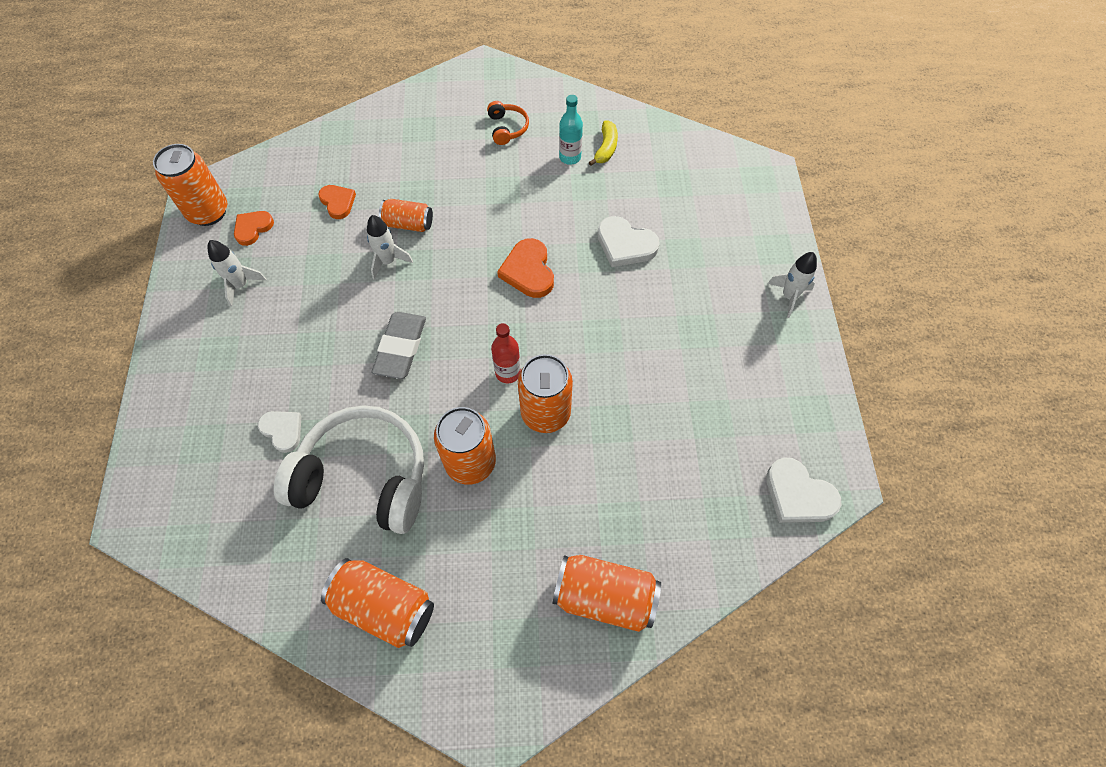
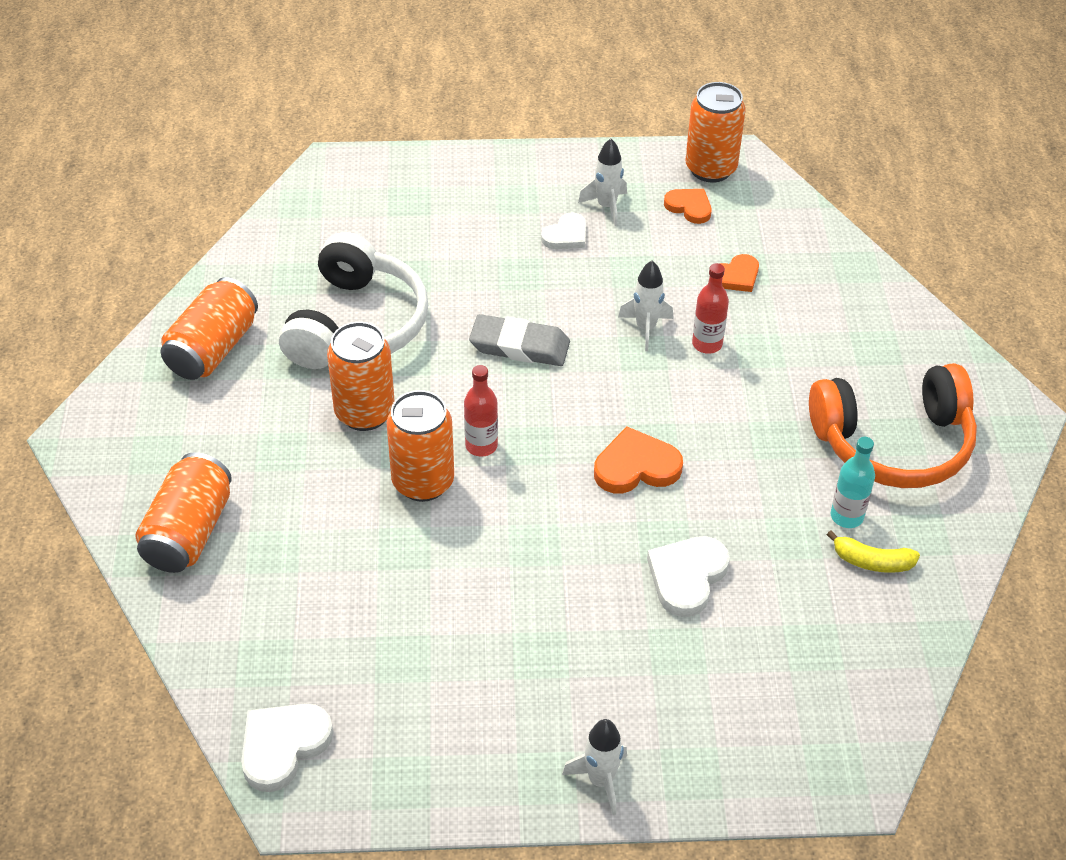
camera: 90 degrees right, 15 degrees down
(283, 430) = (418, 257): white heart -> white heart (566, 235)
(408, 224) = (707, 344): orange can -> red bottle
(507, 128) = (893, 443): orange headphones -> orange headphones, size x2.33

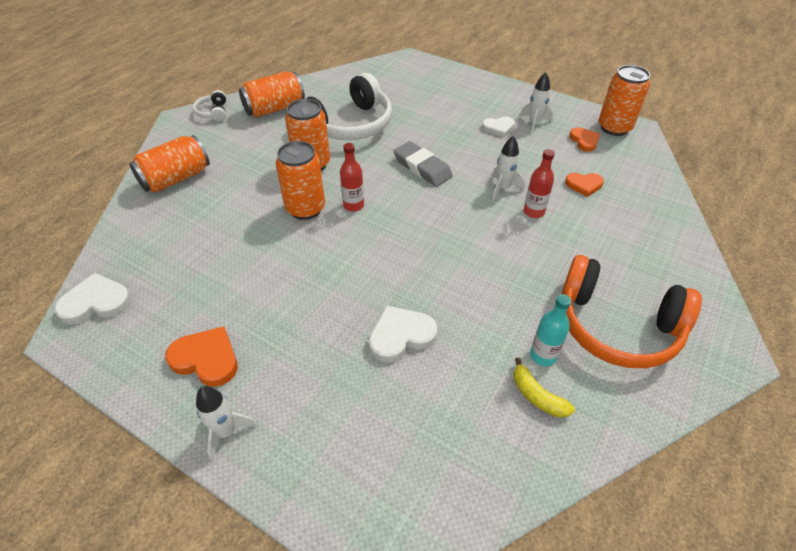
camera: 35 degrees right, 0 degrees up
(120, 400) = (213, 112): none -> white headphones
(636, 466) = (429, 257): orange heart -> orange heart (206, 359)

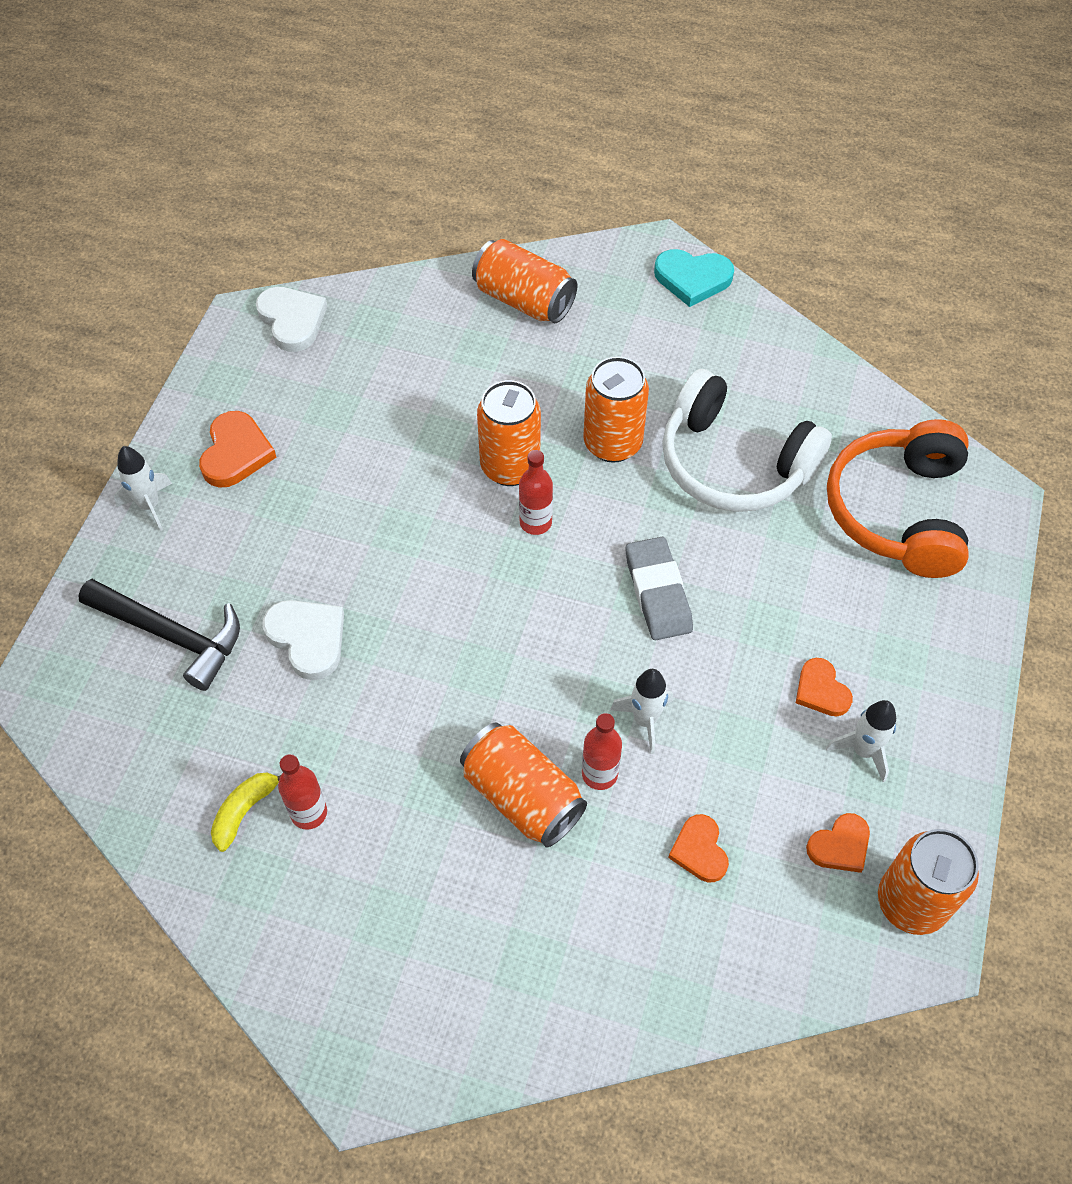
camera: 75 degrees right, 10 degrees up
(213, 112) = (692, 279): white headphones -> turquoise heart
(274, 109) = (736, 350): orange can -> orange can (522, 796)
(367, 429) = (171, 635): none -> black hammer
(422, 167) = (658, 592): grey eraser -> grey eraser turned 45 degrees counterclockwise
(498, 128) = (821, 690): white heart -> orange heart
(543, 356) = (309, 813): turquoise bottle -> red bottle
(616, 326) = (381, 909): orange headphones -> orange headphones (898, 511)

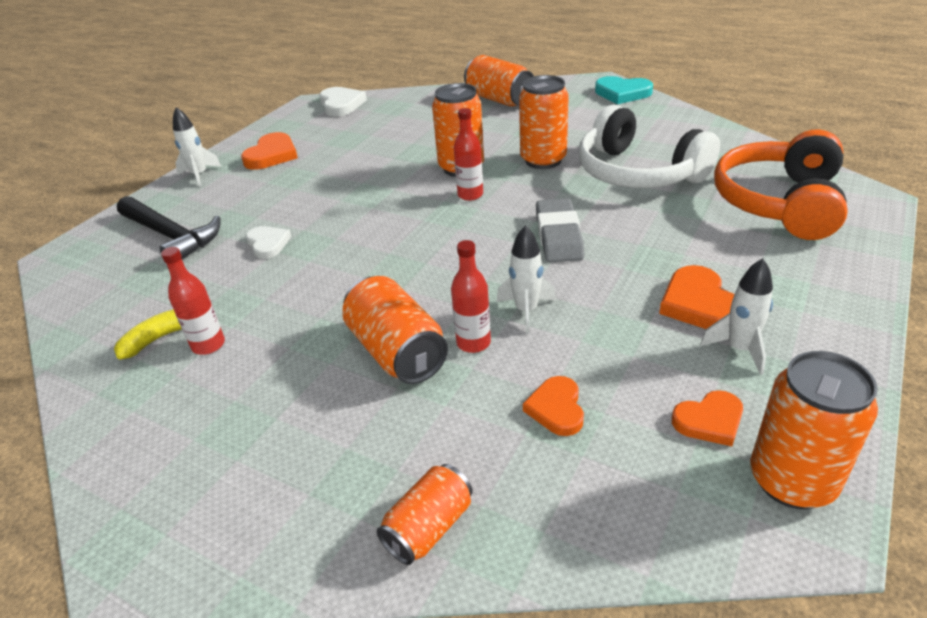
camera: 15 degrees right, 20 degrees down
(308, 639) = (268, 244): white heart -> white heart, size x0.67
(613, 999) = (429, 527): none -> orange can
(821, 690) = (699, 304): orange heart -> orange heart, size x1.50

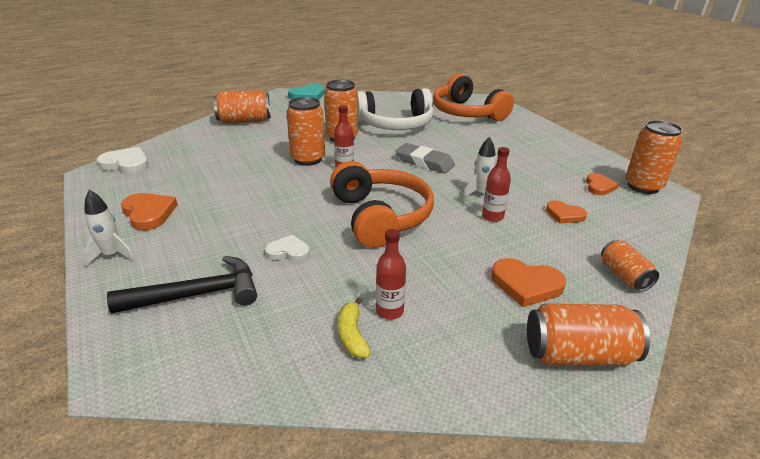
camera: 60 degrees left, 5 degrees down
(385, 263) = (380, 217): none -> orange headphones
(397, 351) = (476, 241): orange can -> orange can (578, 355)
(699, 304) = (521, 157): orange heart -> orange heart (526, 285)
(739, 349) = (559, 162): white rocket -> none

